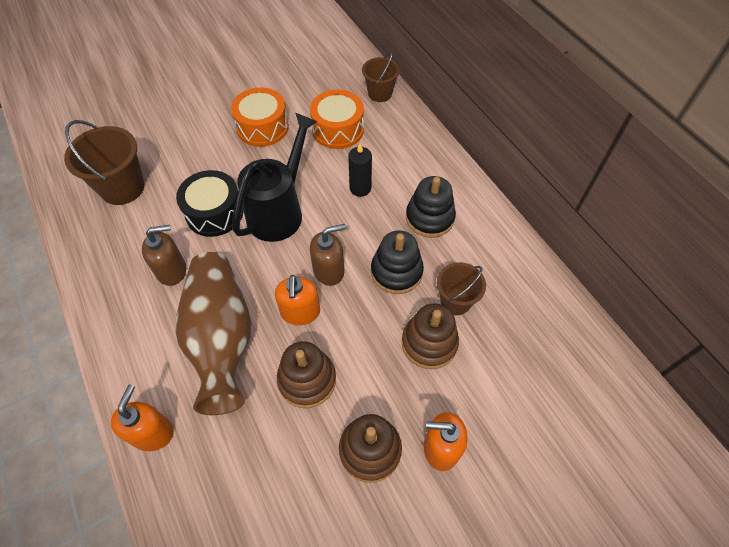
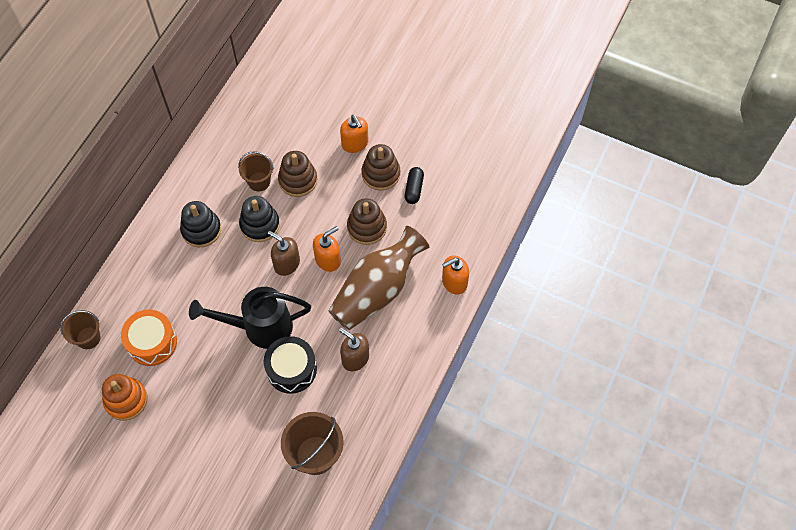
camera: 125 degrees left, 5 degrees up
(262, 127) = (185, 401): orange drum -> none
(301, 93) = (126, 400): none -> orange stacking toy
(316, 478) = (414, 189): none -> black capsule
(360, 188) = (203, 288): black candle -> none

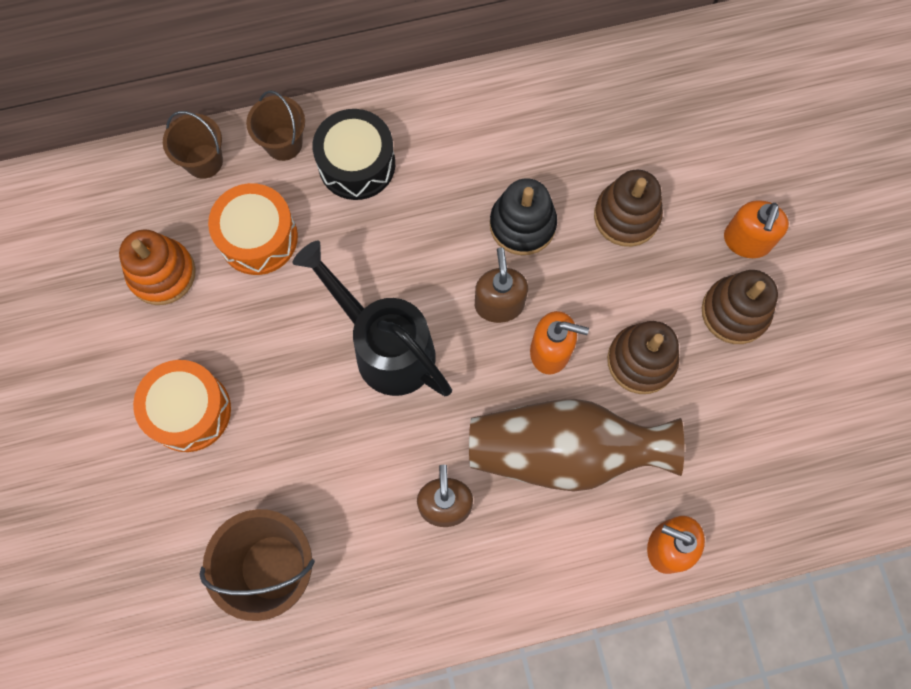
camera: 50 degrees right, 10 degrees up
(201, 230) = (452, 162): black stacking toy -> none
(206, 438) = (189, 411): none -> orange drum
(259, 181) = (580, 171): brown bucket -> brown bucket (283, 143)
(291, 369) = (362, 436): black drum -> black drum (357, 164)
(414, 189) = (754, 374): black capsule -> none

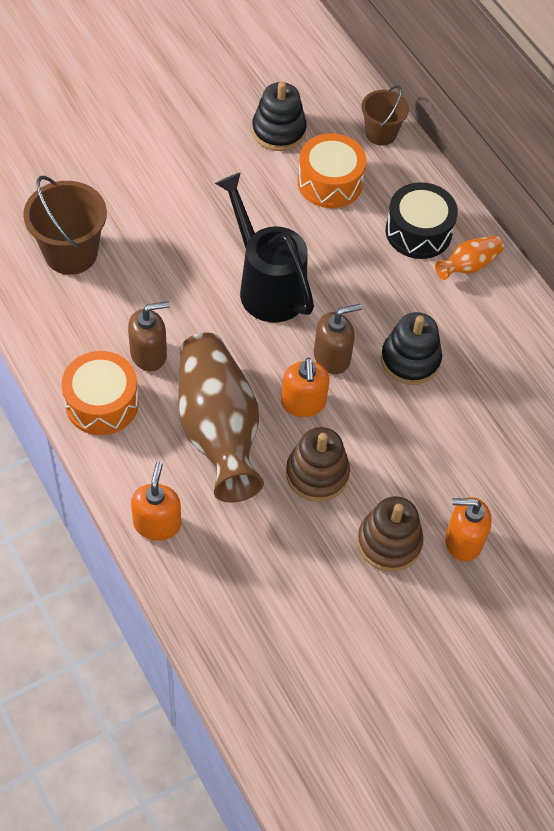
camera: 70 degrees right, 15 degrees down
(162, 273) = (278, 131): orange stacking toy -> black stacking toy
(189, 411) = (176, 173): orange drum -> orange drum (102, 403)
(283, 143) = (416, 180): brown bucket -> none
(386, 348) = (267, 286): black watering can -> black watering can turned 60 degrees counterclockwise
(416, 128) = (468, 266): none -> orange vase
(626, 216) = (449, 438): brown stacking toy -> none

